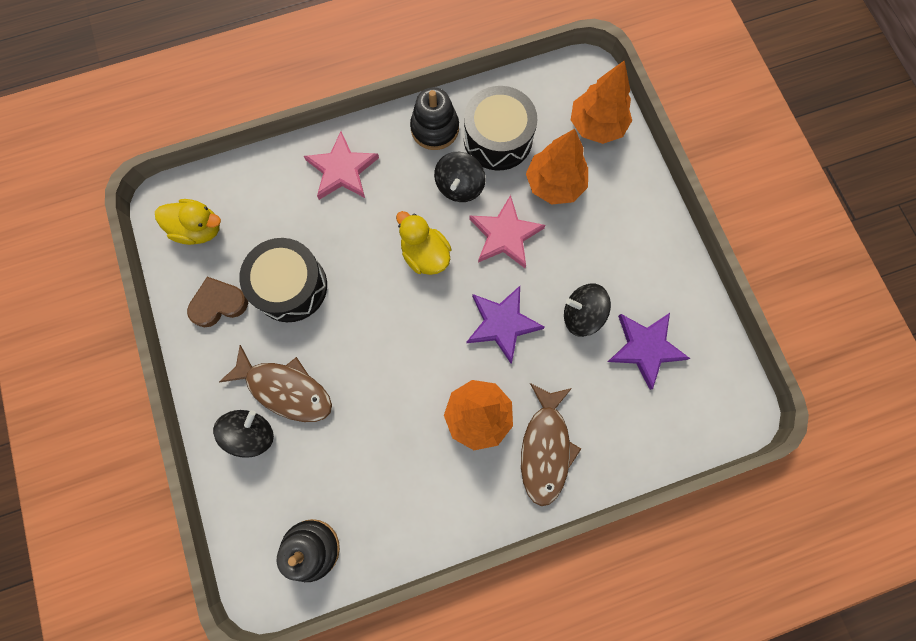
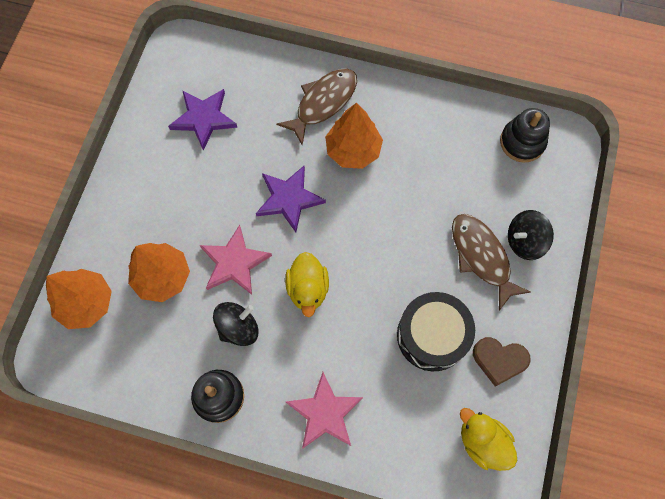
camera: 145 degrees left, 5 degrees down
(498, 139) = (174, 348): black drum -> none
(582, 315) = (227, 167): black spinning top -> none

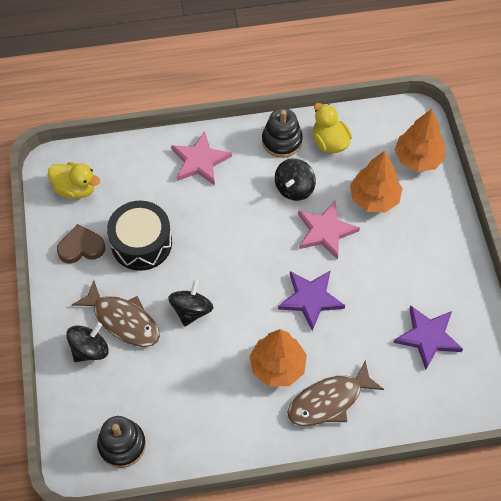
camera: 155 degrees right, 10 degrees down
(308, 289) = (256, 236): yellow duck -> yellow duck (329, 142)
(323, 103) = (329, 401): brown fish -> brown fish turned 45 degrees clockwise
(410, 238) = (191, 310): none -> black spinning top

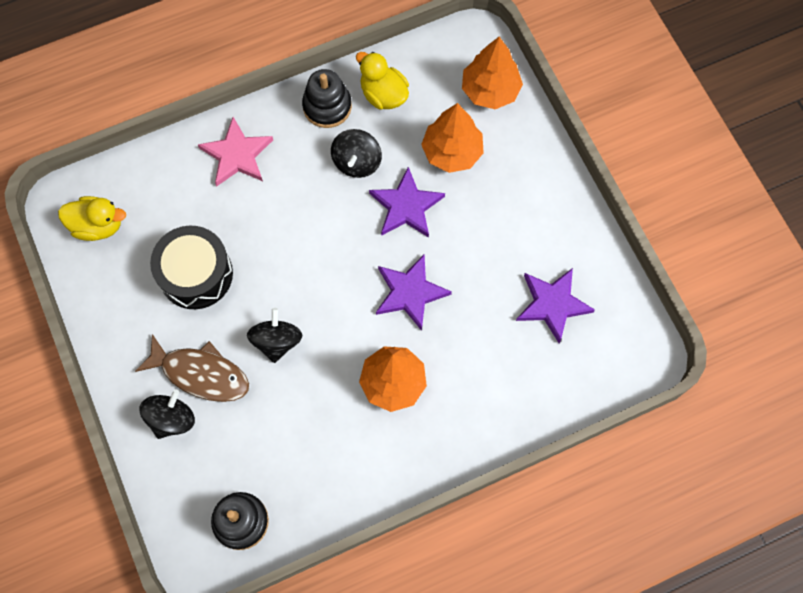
camera: 15 degrees left, 10 degrees up
(81, 247) = (125, 297): brown heart -> none
(325, 231) = (406, 206): pink star -> purple star
(329, 401) = (461, 407): brown fish -> none

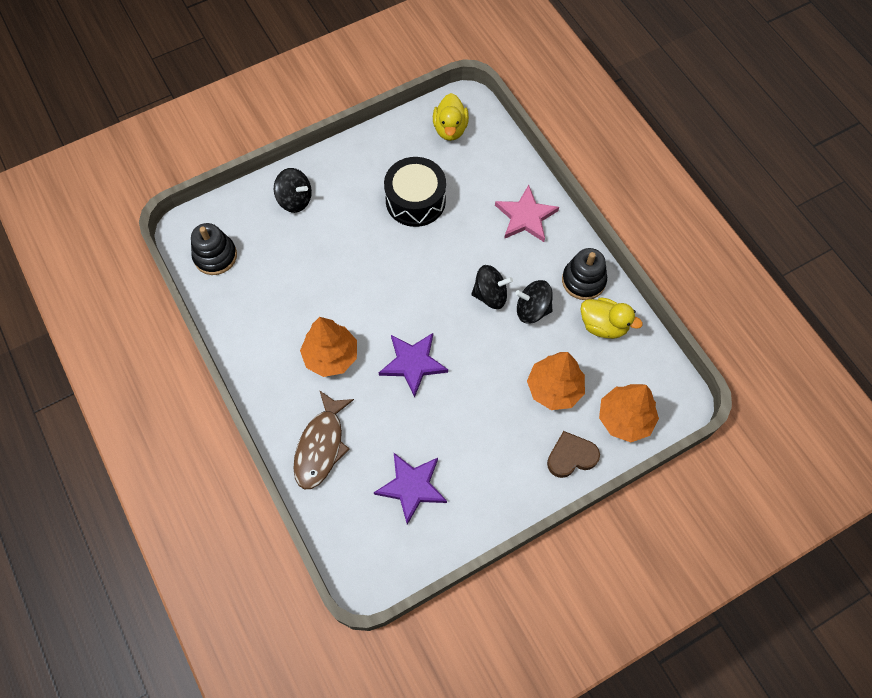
camera: 85 degrees right, 5 degrees down
(200, 373) = (332, 214): brown fish -> brown fish (321, 446)
(277, 341) = (362, 265): black spinning top -> black spinning top (490, 295)
(383, 95) = (603, 325): yellow duck -> yellow duck turned 75 degrees clockwise
(406, 206) = (494, 353): purple star -> none
(527, 146) = (571, 456): none -> brown heart

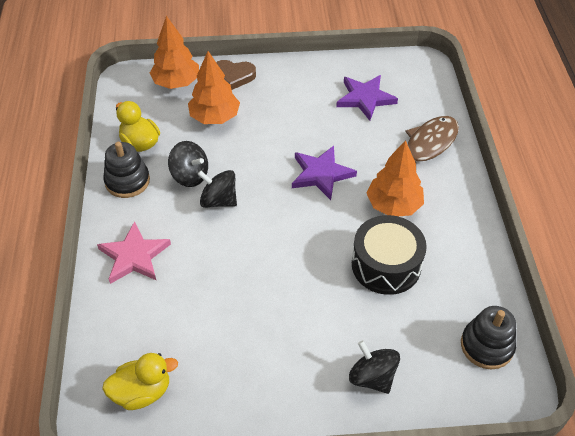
camera: 155 degrees left, 15 degrees down
(415, 200) = (235, 319): black drum -> black drum (386, 265)
(450, 129) = (142, 392): yellow duck -> yellow duck turned 45 degrees clockwise

